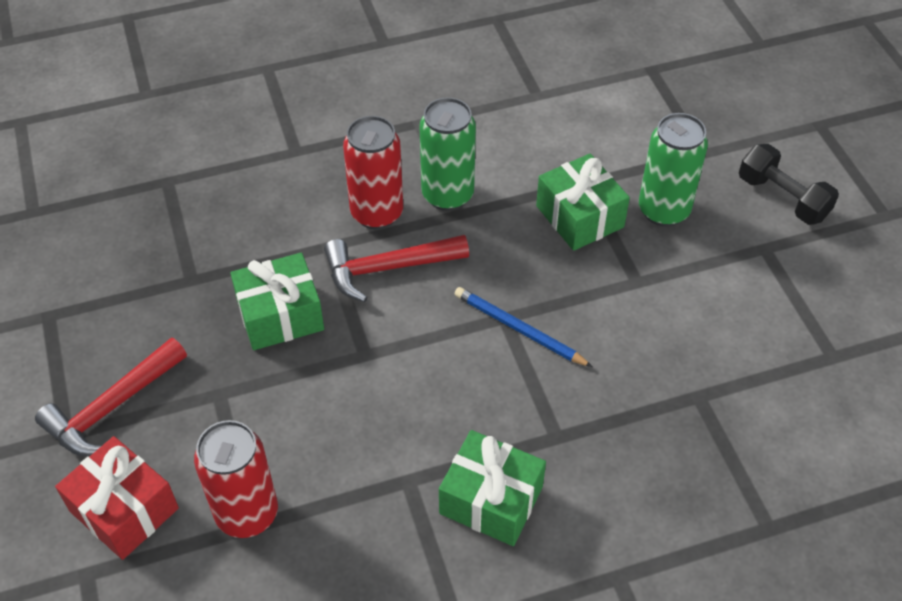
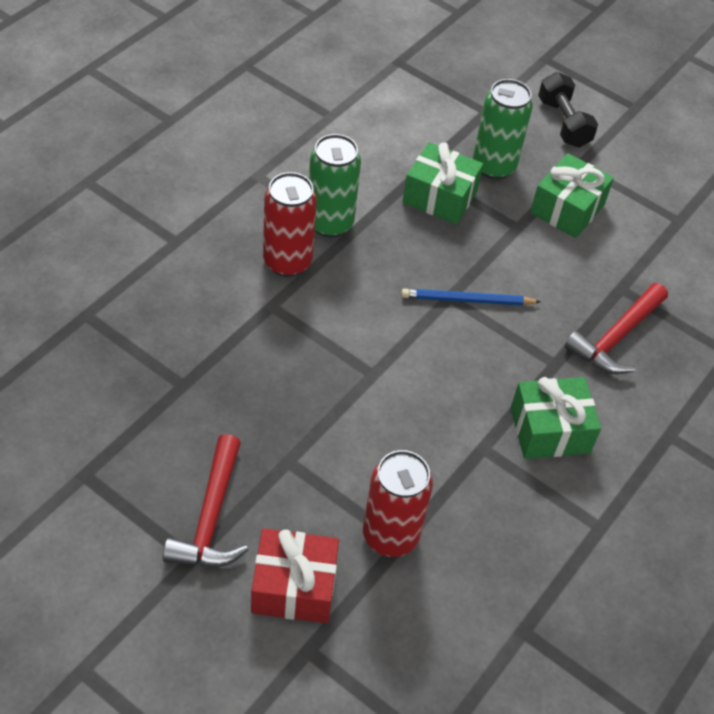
camera: 40 degrees left, 0 degrees up
(280, 315) = (282, 377): green gift -> green gift (567, 209)
(387, 268) = (333, 301): red hammer -> red hammer (616, 338)
(782, 198) = (563, 123): black dumbbell -> black dumbbell turned 60 degrees clockwise

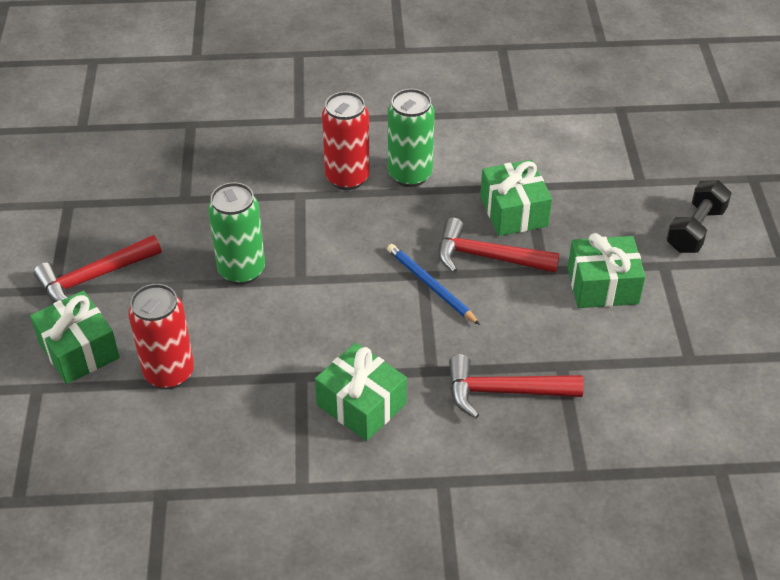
camera: 55 degrees right, 5 degrees down
(294, 587) = (79, 350): red gift -> green gift
(471, 247) = (487, 257): none -> red hammer
(493, 166) = (587, 220): green can -> green can (241, 270)

